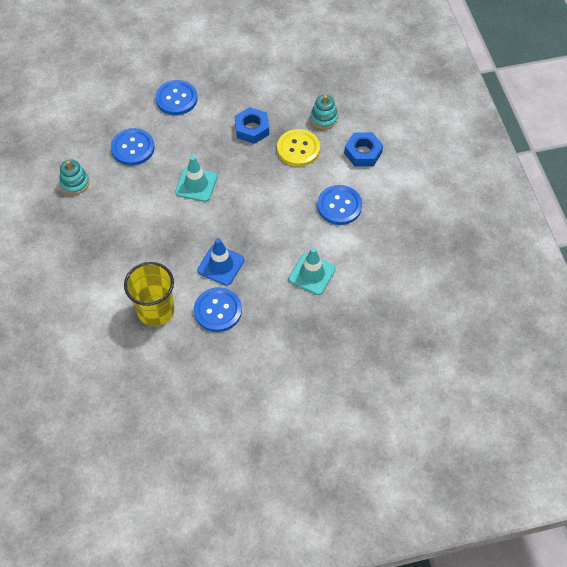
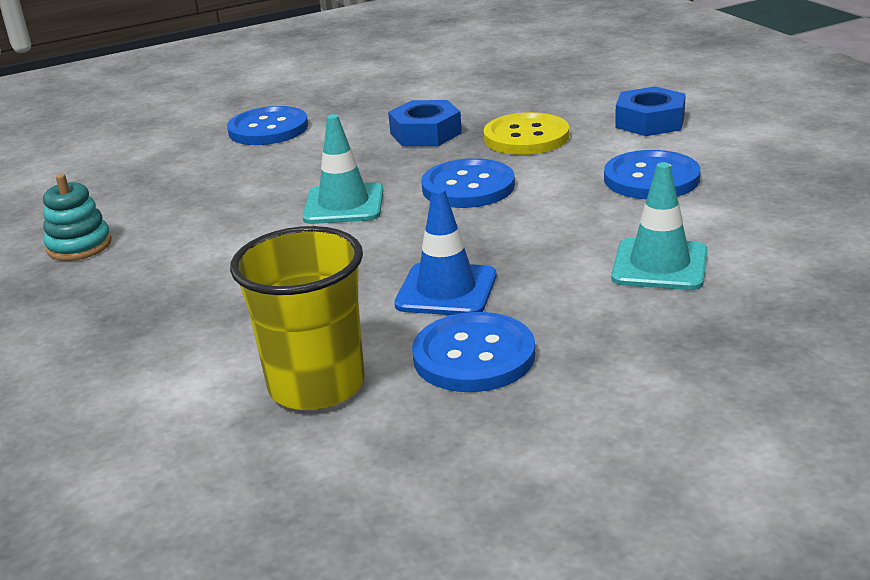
camera: 10 degrees left, 30 degrees down
(133, 148) = (197, 188): blue button -> blue button (468, 187)
(324, 118) = (552, 104): turquoise stacking toy -> none

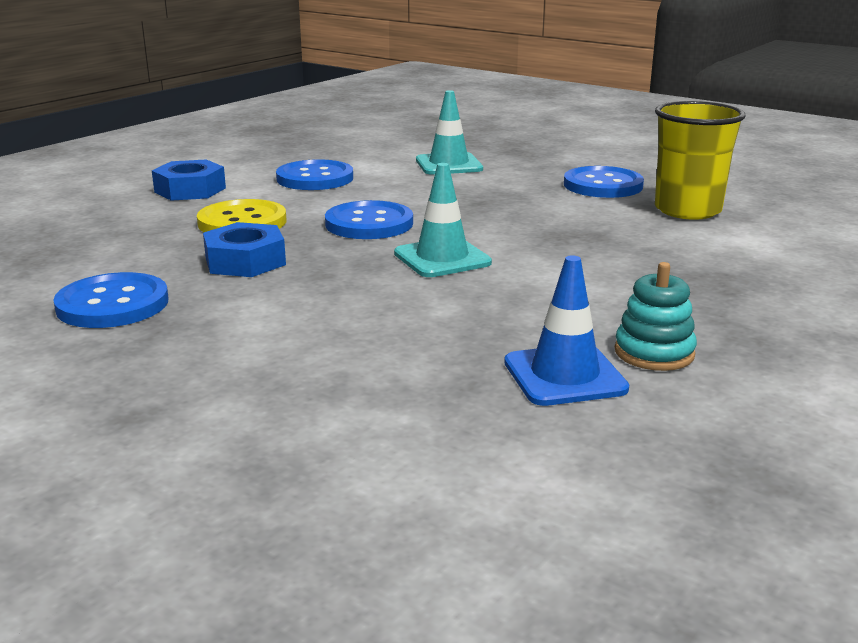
camera: 120 degrees left, 5 degrees down
(268, 129) = (259, 349): blue button -> blue button (113, 304)
(446, 290) = (541, 202): blue traffic cone -> blue traffic cone (564, 376)

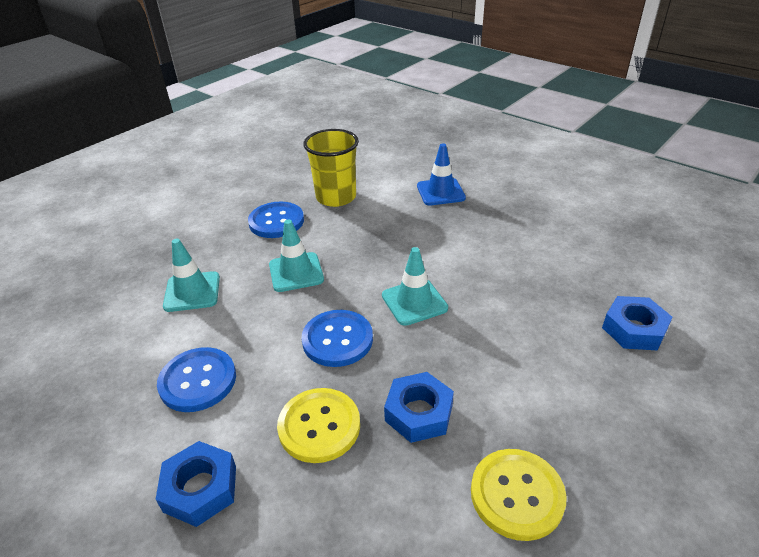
camera: 85 degrees left, 15 degrees up
(113, 304) = (517, 495): blue button -> yellow button
(382, 413) = (634, 329): none -> blue nut
(494, 200) = (296, 272): none -> turquoise traffic cone
(564, 376) = (573, 265): blue traffic cone -> blue traffic cone (440, 192)
(654, 353) = (540, 236): turquoise stacking toy -> none

